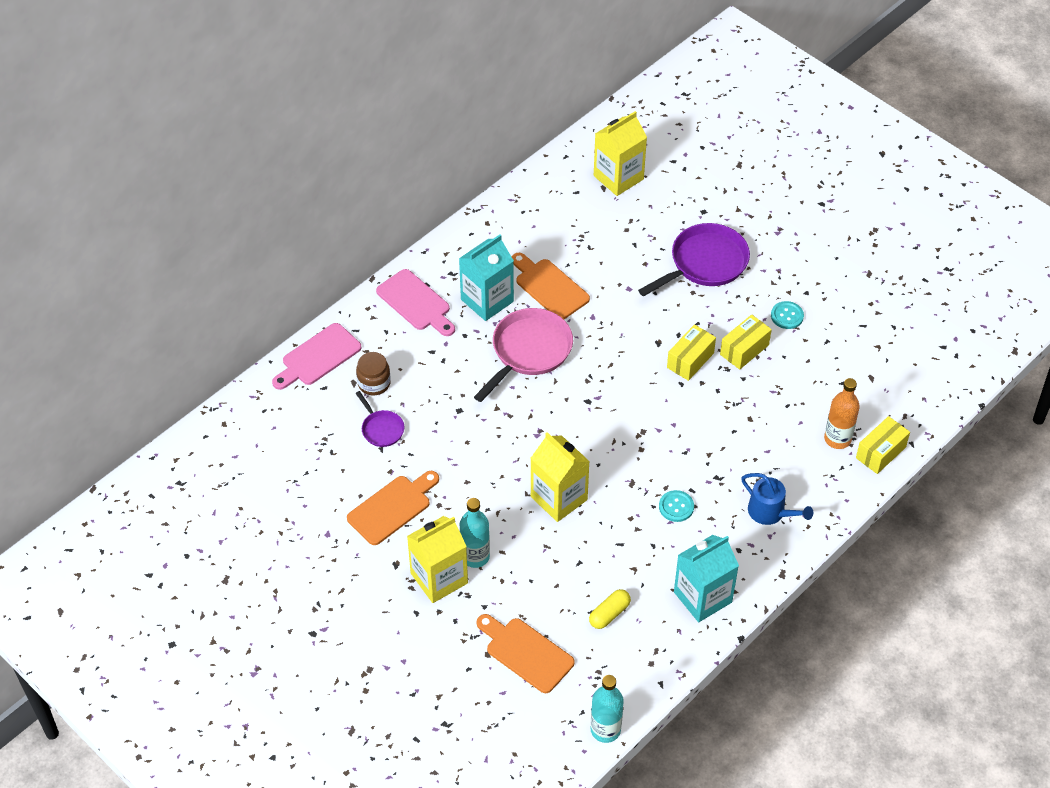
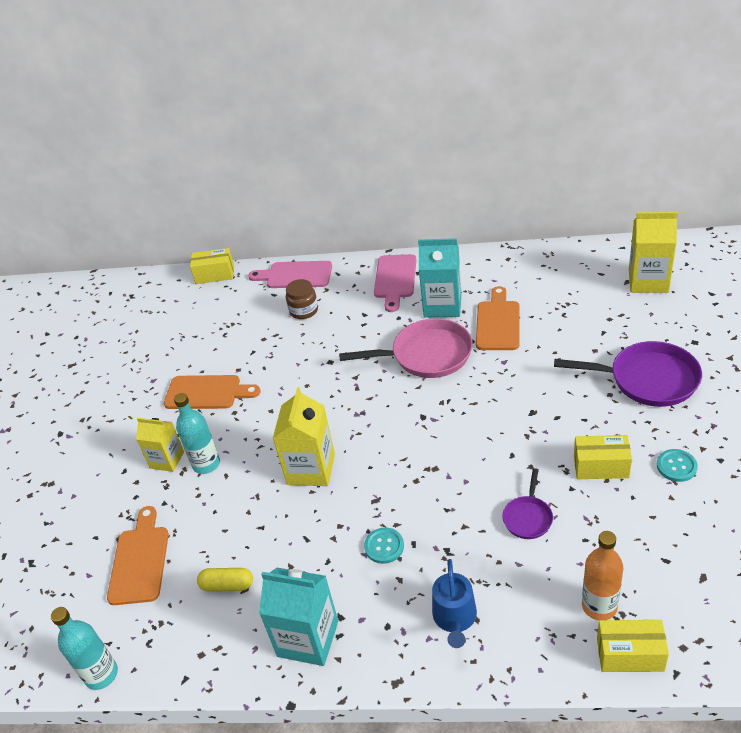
camera: 55 degrees right, 10 degrees down
(381, 429) = (269, 340): purple pan -> purple pan (528, 517)
(439, 578) = (167, 460): yellow carton -> yellow carton, size x0.65
(690, 360) = (542, 443): yellow box -> yellow box (215, 274)

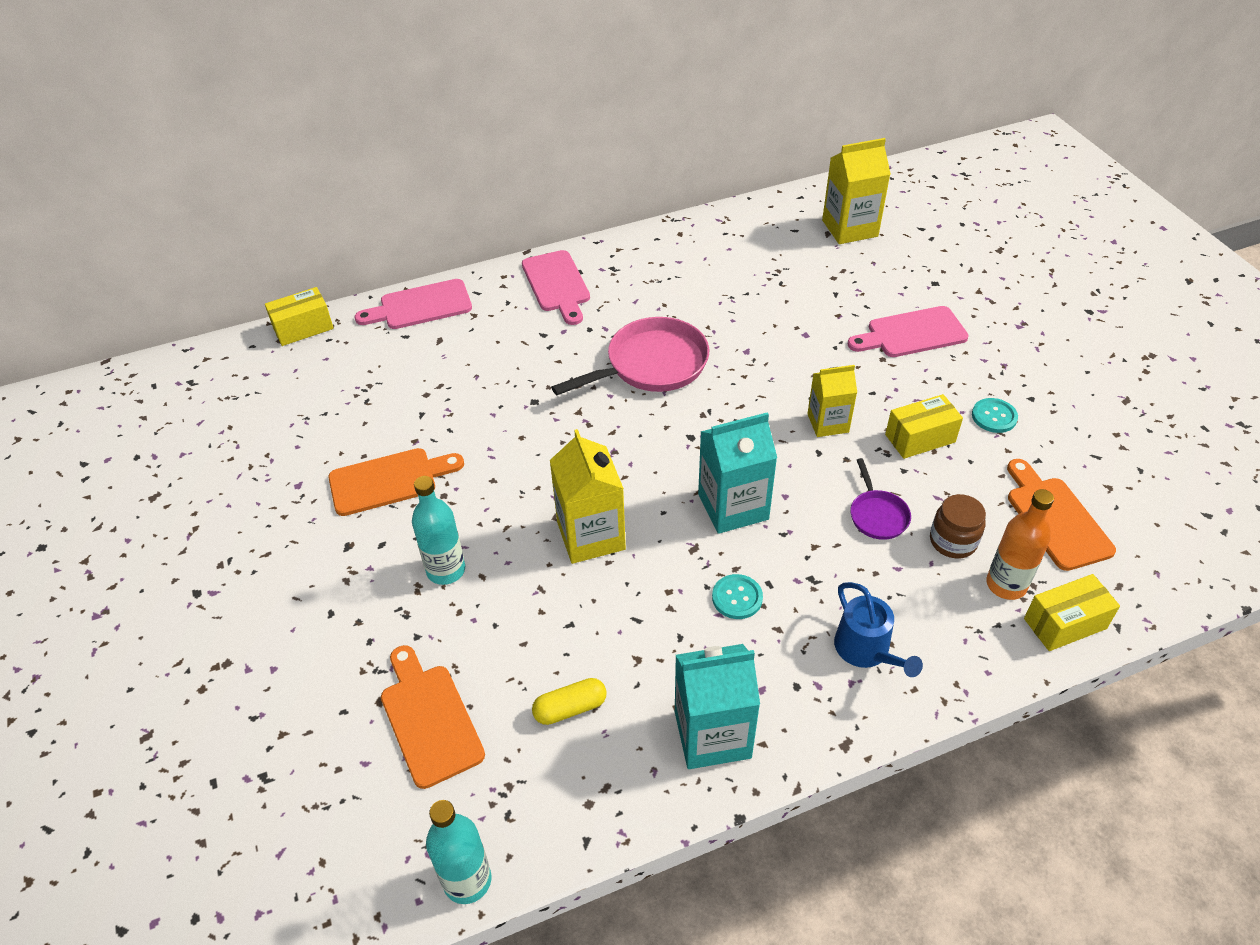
camera: 30 degrees left, 5 degrees up
(167, 460) = (386, 581): yellow carton -> yellow carton (828, 423)
(304, 310) = (460, 347): brown jar -> brown jar (953, 541)
(442, 305) = (635, 303): turquoise carton -> turquoise carton (733, 506)
(498, 323) = (713, 309): orange cutting board -> orange cutting board (1055, 518)
(647, 379) = (911, 333): purple pan -> pink cutting board

